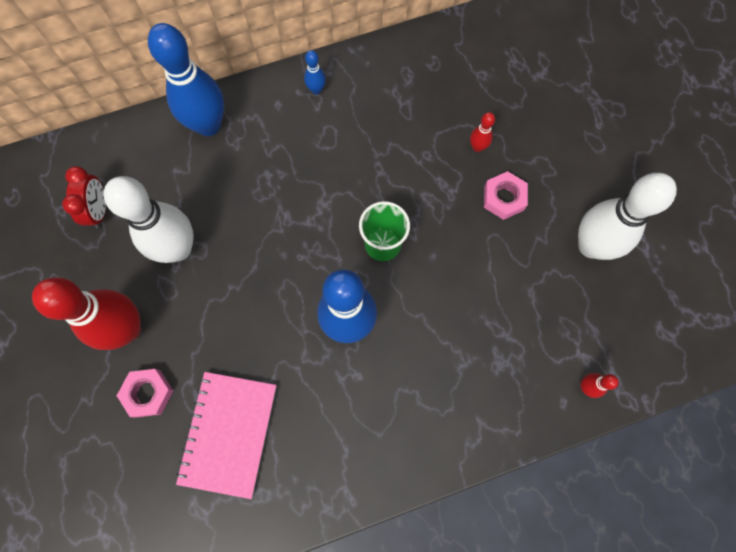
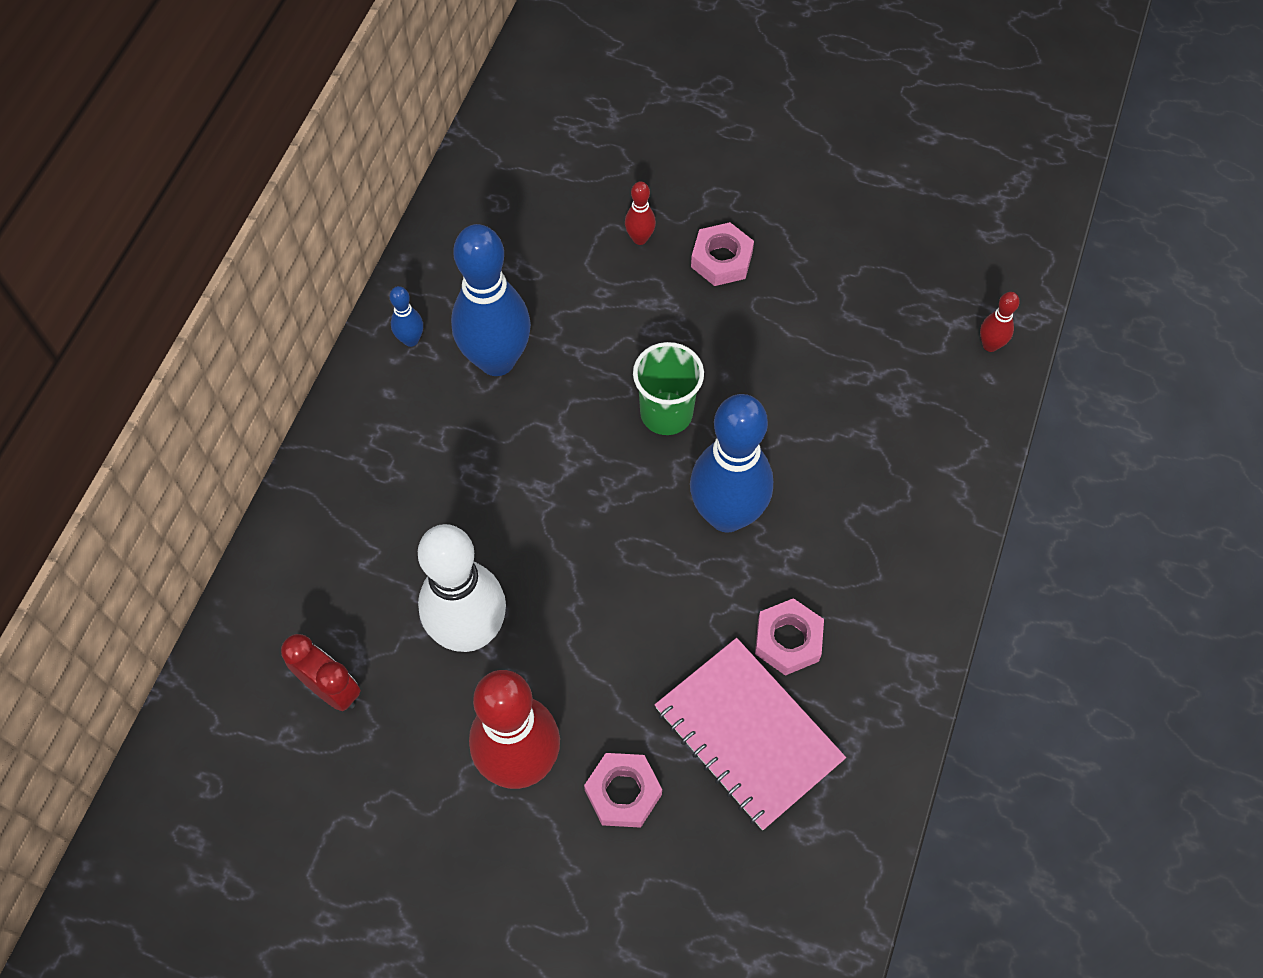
camera: 50 degrees left, 10 degrees down
(208, 125) = (339, 485): blue bowling pin -> blue bowling pin (497, 360)
(300, 413) = (788, 640): none -> pink nut
(591, 246) = (847, 224): white bowling pin -> none

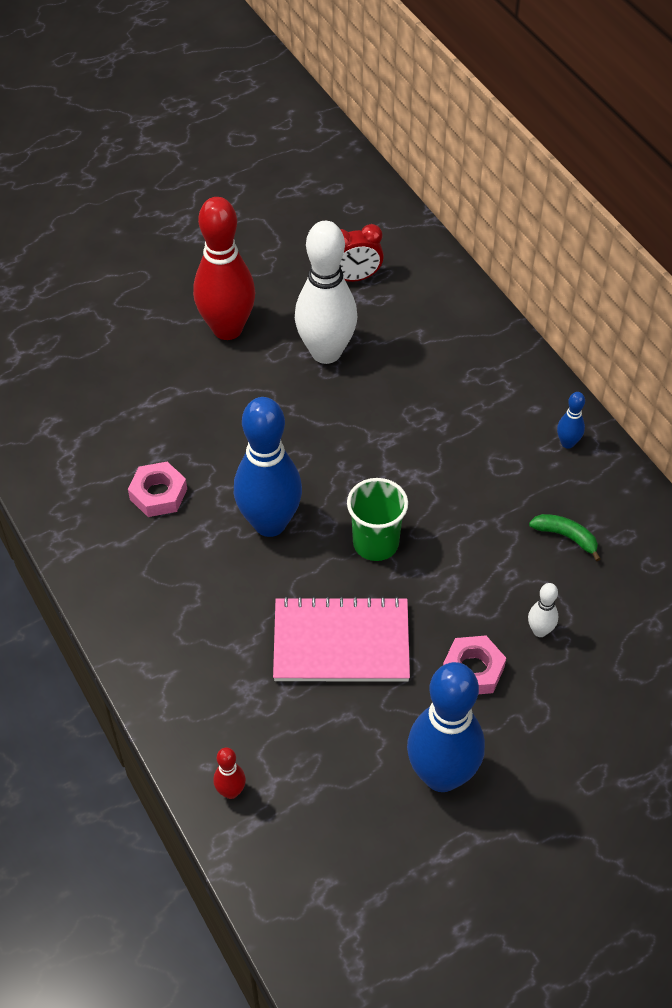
camera: 130 degrees right, 10 degrees down
(497, 360) = (507, 478): blue bowling pin -> blue bowling pin (441, 775)
(524, 277) = (566, 537): none -> green banana
(623, 792) = (162, 360): pink nut -> none
(640, 238) = (540, 631): red bowling pin -> white bowling pin
(748, 734) = (128, 435): pink notebook -> pink notebook (341, 642)

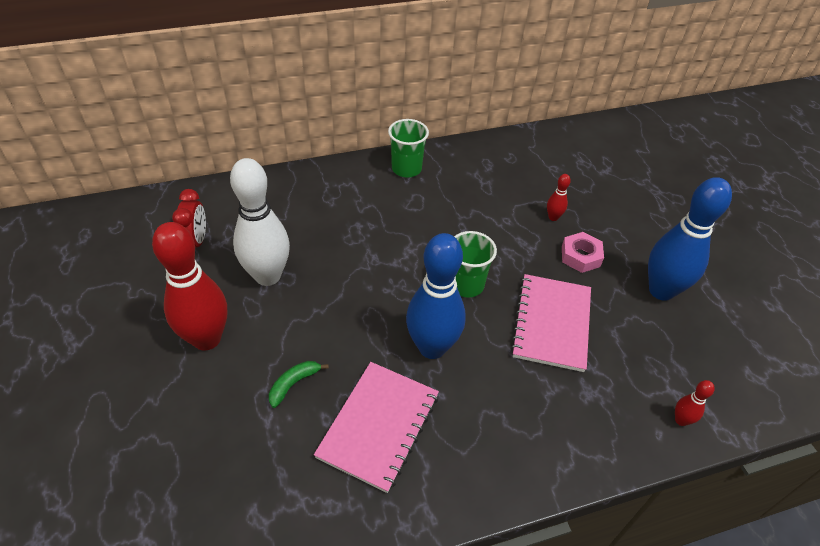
camera: 80 degrees left, 5 degrees down
(158, 494) = (379, 426): pink nut -> pink notebook
(540, 631) = (553, 217): white bowling pin -> red bowling pin
(566, 537) = (482, 188): green banana -> green banana (294, 384)
(567, 443) = (406, 169): blue bowling pin -> green cup

